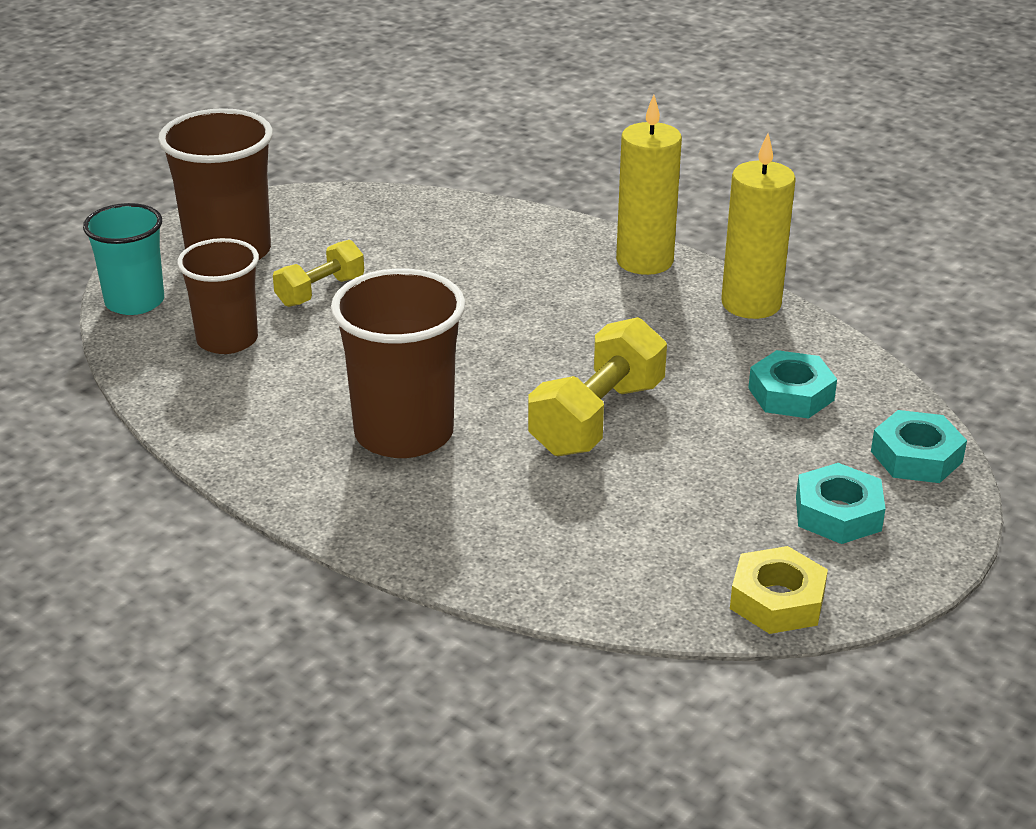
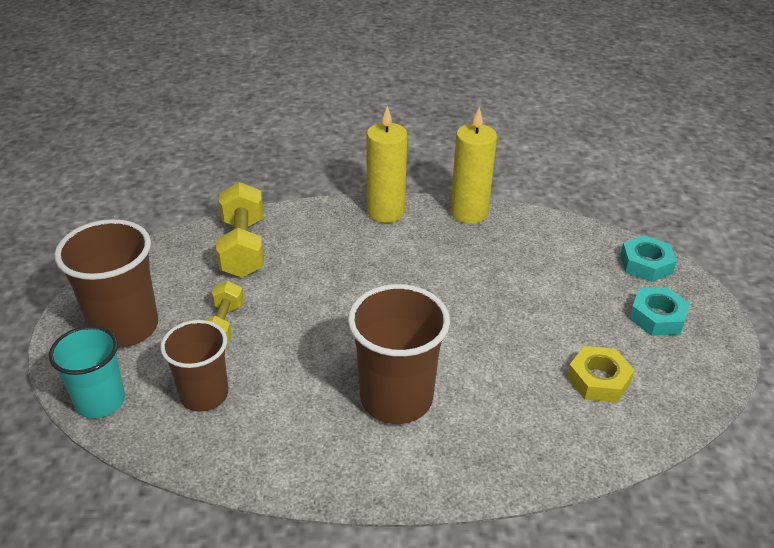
camera: 40 degrees left, 5 degrees up
(597, 418) = (484, 325): yellow dumbbell -> yellow dumbbell (243, 247)
(777, 600) = (697, 386): yellow nut -> yellow nut (598, 380)
(791, 394) = (552, 258): turquoise nut -> none

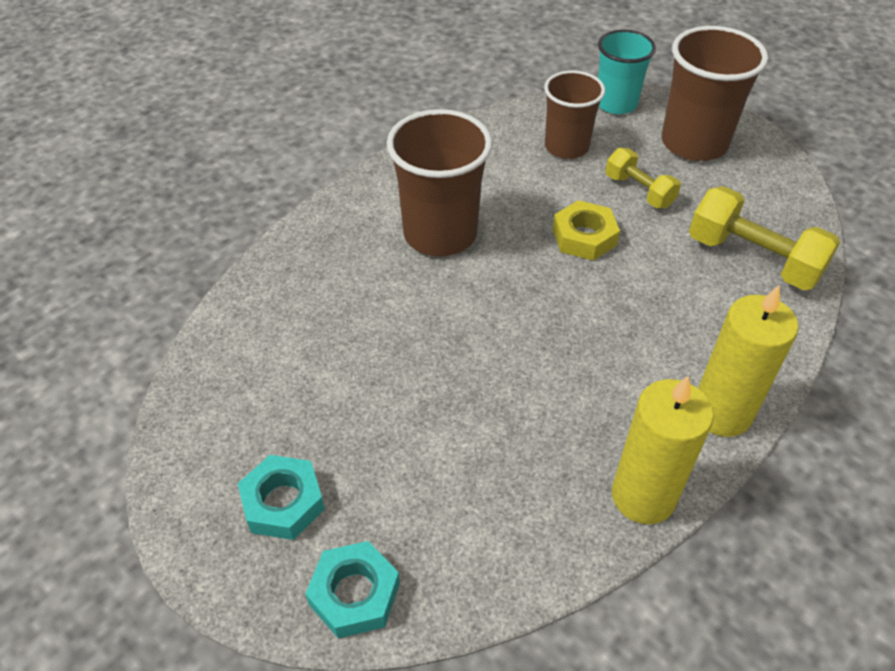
camera: 135 degrees right, 10 degrees up
(598, 380) = (291, 369): yellow nut -> yellow nut (584, 237)

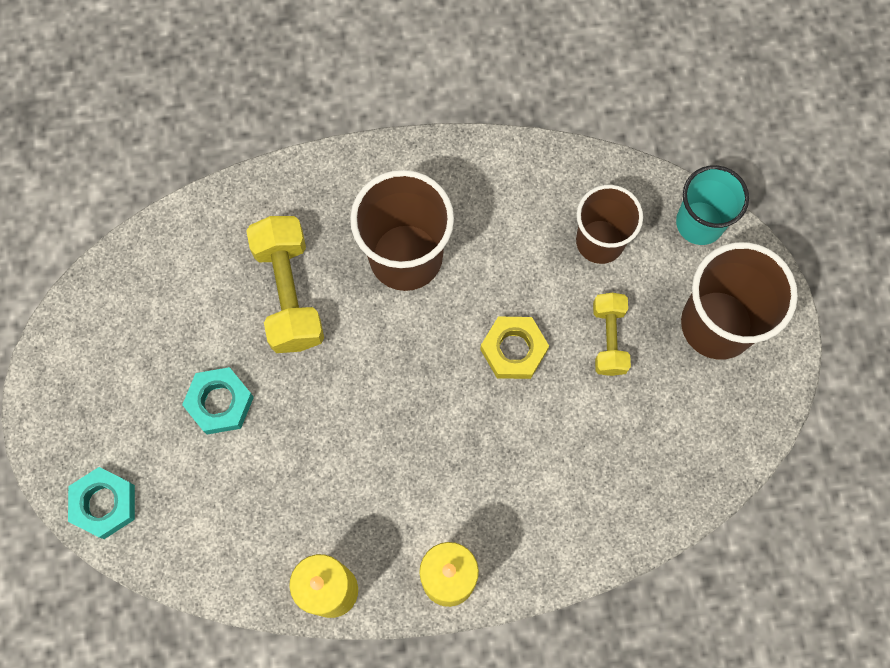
camera: 40 degrees right, 25 degrees up
(283, 502) = (112, 406): turquoise nut -> turquoise nut (220, 402)
(753, 259) = (624, 479): yellow dumbbell -> yellow dumbbell (289, 293)

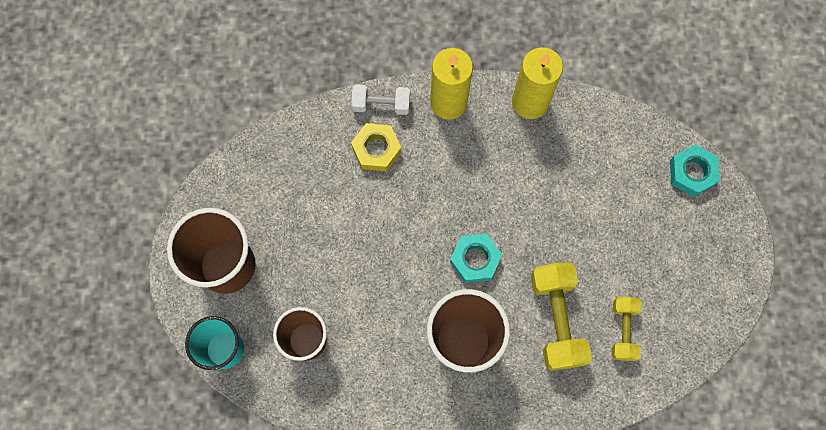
camera: 175 degrees left, 0 degrees up
(220, 402) = (609, 238): turquoise nut -> turquoise nut (475, 259)
(513, 350) = (385, 259): yellow nut -> yellow nut (376, 149)
(544, 568) = (381, 104): none -> white dumbbell
(609, 339) = (311, 261): yellow dumbbell -> yellow dumbbell (623, 330)

